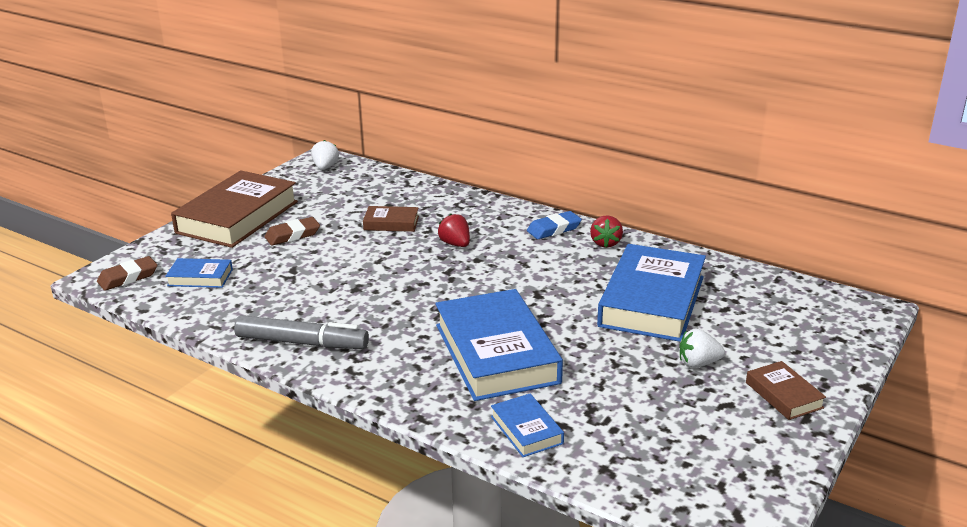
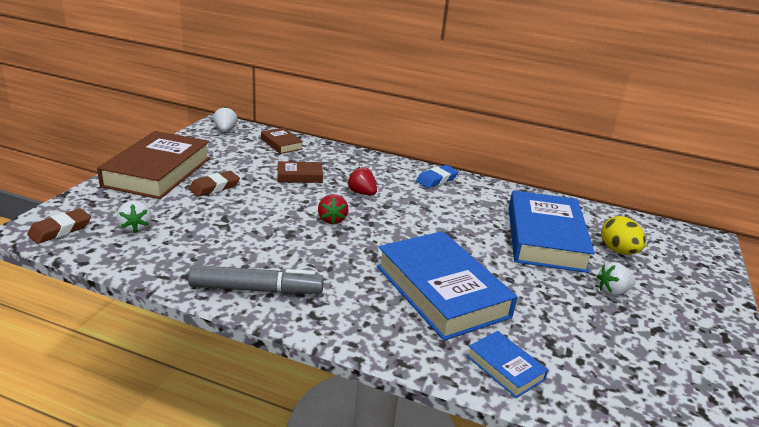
camera: 15 degrees left, 0 degrees up
(200, 277) = (135, 228): blue book -> white strawberry
(605, 243) = (483, 190): red strawberry -> red strawberry (332, 220)
(736, 319) = (618, 251): none -> yellow egg
(784, 395) = (695, 317): brown book -> brown book (281, 144)

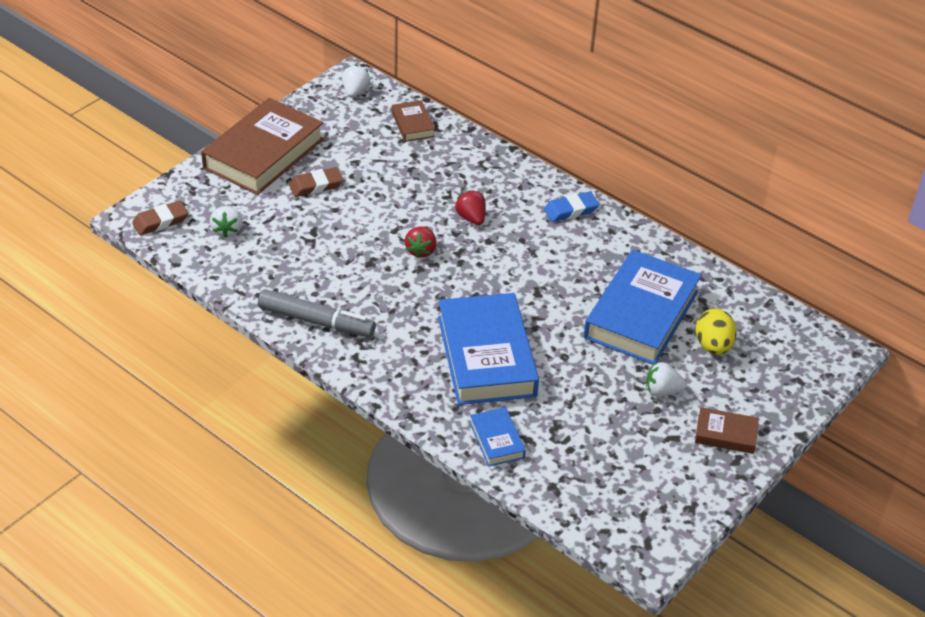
camera: 20 degrees right, 15 degrees up
(299, 176) = (413, 181): brown book -> brown book (725, 434)

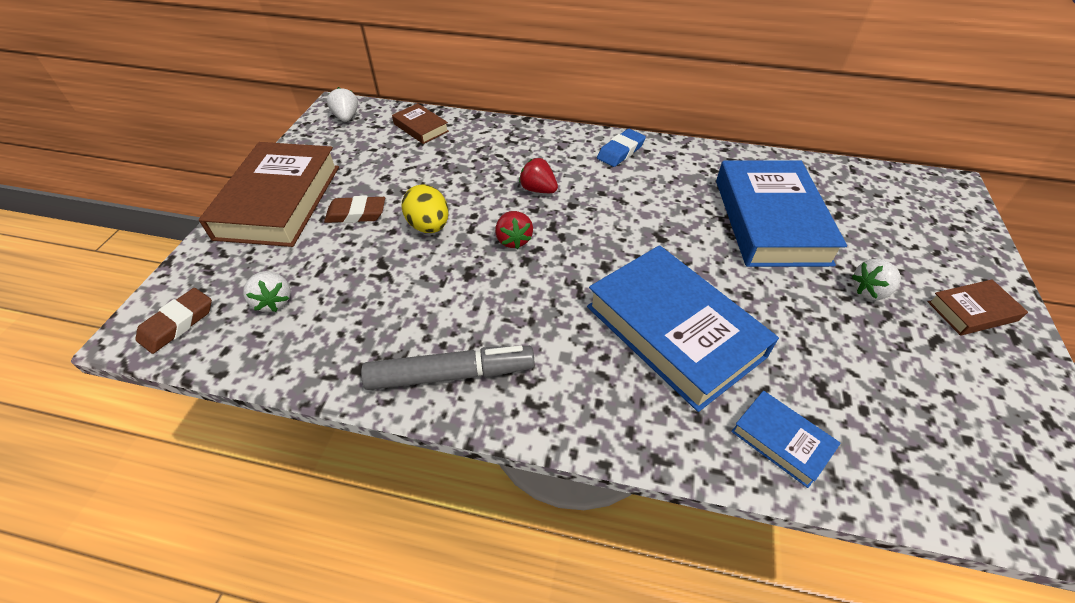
camera: 25 degrees left, 5 degrees up
(316, 185) = (356, 214): brown eraser -> brown eraser turned 45 degrees clockwise
(713, 346) = (858, 225): yellow egg -> yellow egg (429, 226)

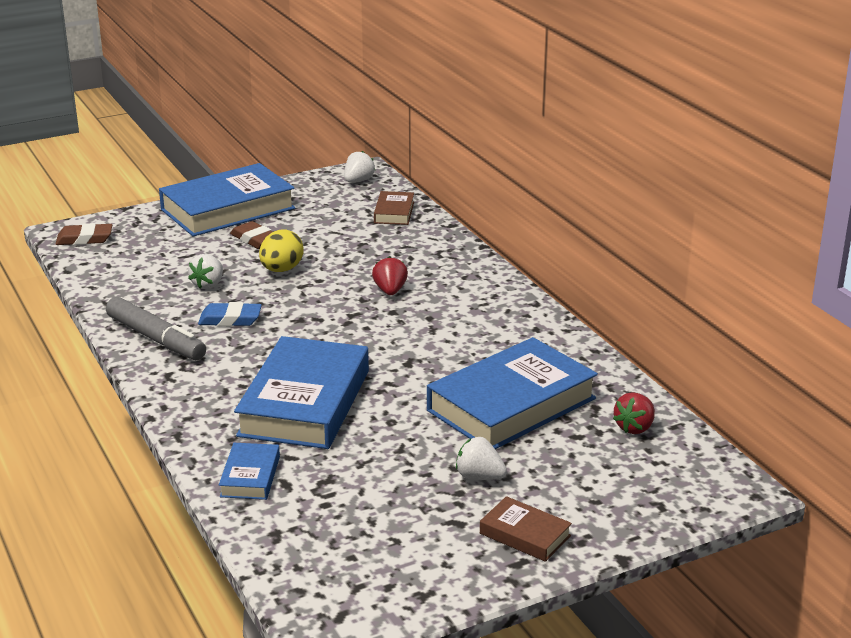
camera: 50 degrees right, 20 degrees down
(274, 301) = (139, 256): white strawberry -> white strawberry (208, 284)
(279, 201) = (228, 209): brown book -> blue book
(513, 240) = (314, 306): red strawberry -> red strawberry (634, 427)
(620, 151) = (504, 304): blue eraser -> blue eraser (230, 319)

